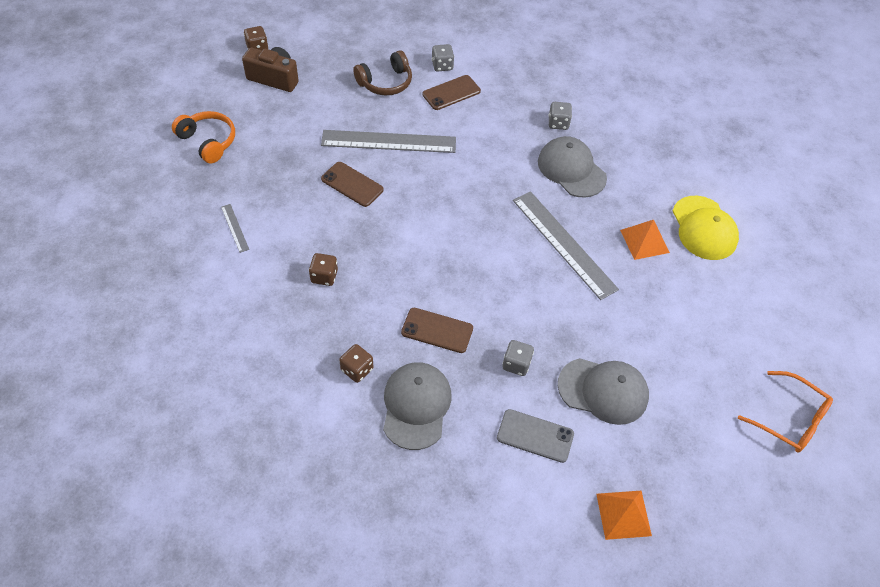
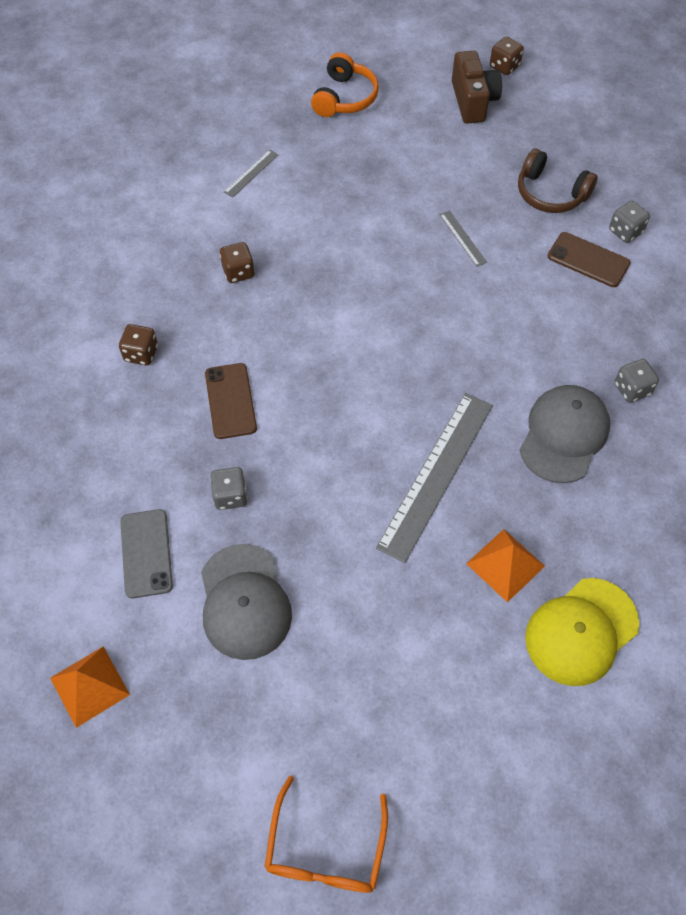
camera: 65 degrees right, 5 degrees up
(352, 184) = (376, 236): brown phone -> none
(389, 141) = (462, 238): grey ruler -> grey ruler, size x0.43
(416, 406) = (125, 425): grey cap -> none

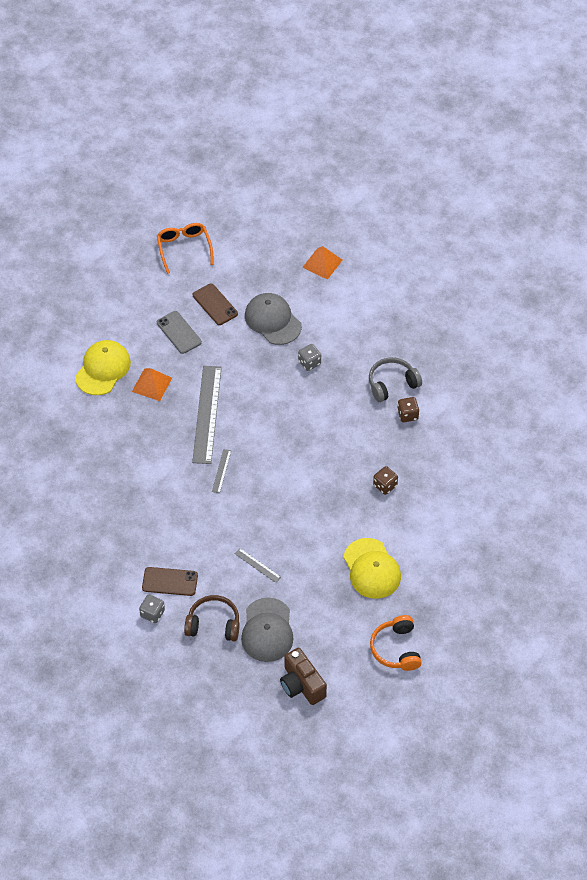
camera: 155 degrees right, 5 degrees down
(129, 409) = (392, 384): none -> grey headphones
(146, 553) = (334, 322): grey phone -> grey phone (179, 332)
(230, 401) = (340, 409): brown phone -> brown phone (215, 304)
(251, 173) = (422, 558): grey ruler -> grey ruler (221, 471)
(320, 184) = (371, 569): none -> yellow cap
(504, 66) = (293, 730): brown dice -> none
(564, 435) = (145, 462): grey cap -> grey cap (267, 630)
(632, 389) = (115, 504): grey dice -> none

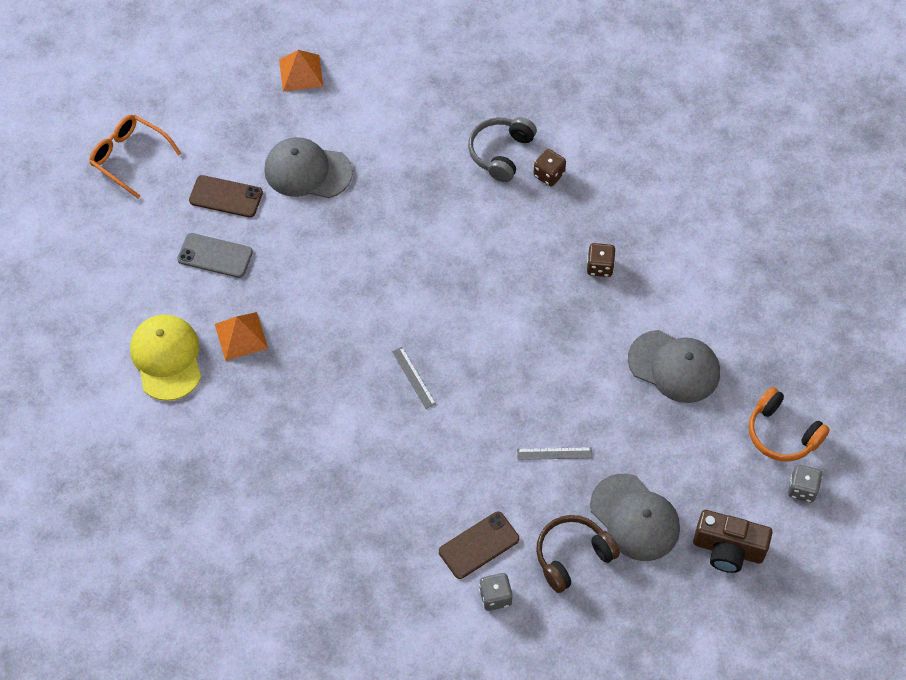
camera: 40 degrees left, 5 degrees up
(207, 414) = (336, 325): grey ruler -> none
(309, 363) = (392, 190): grey dice -> grey dice (802, 489)
(371, 569) = (674, 366): yellow cap -> grey cap

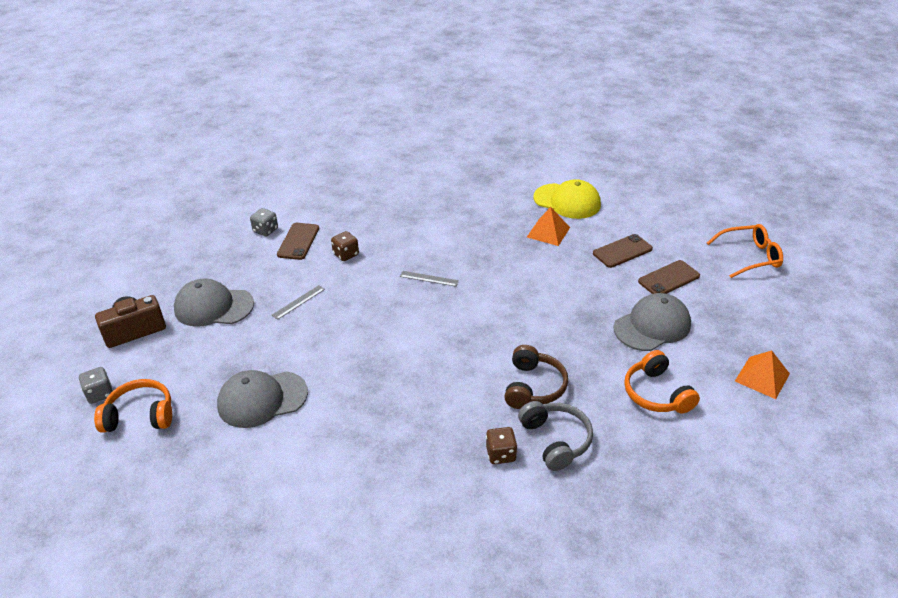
camera: 135 degrees right, 20 degrees down
(215, 256) = (622, 251): grey phone -> brown phone
(388, 124) = (656, 393): none -> orange headphones
(572, 556) = (237, 269): brown headphones -> brown headphones (533, 387)
(600, 267) = (385, 421): brown dice -> brown dice (346, 254)

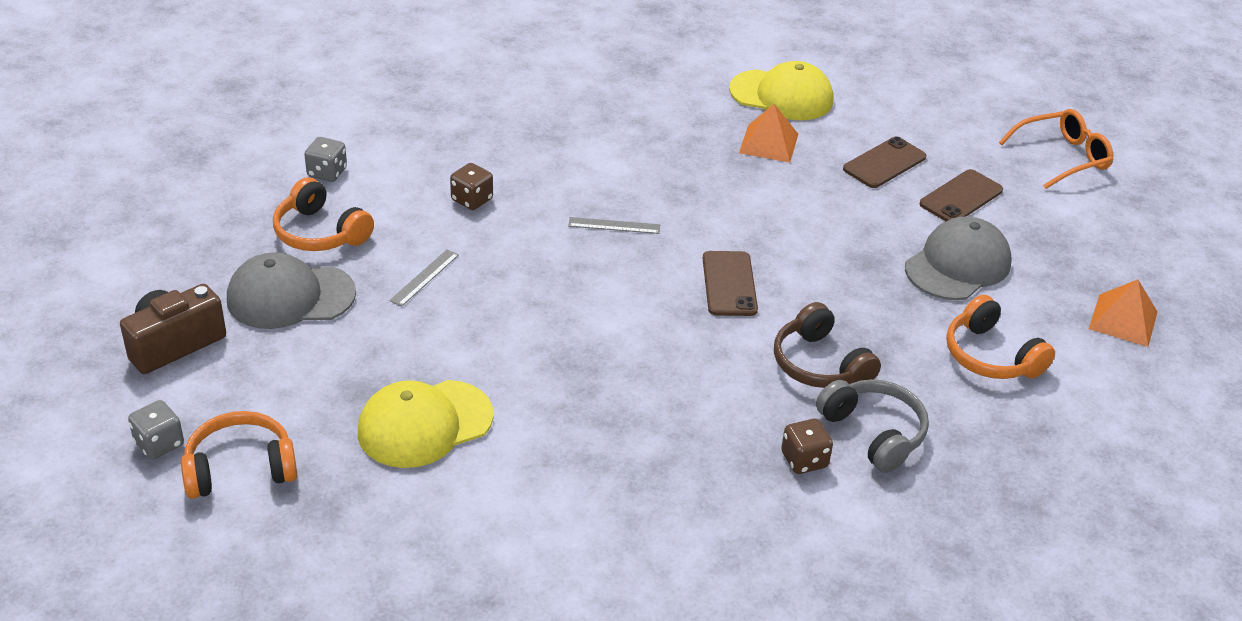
camera: 15 degrees left, 0 degrees up
(247, 268) = (320, 233): none -> orange headphones
(262, 399) = (424, 424): grey cap -> yellow cap
(298, 241) = (387, 186): brown phone -> brown phone (729, 284)
(533, 387) = (819, 364): brown headphones -> brown headphones turned 150 degrees clockwise

